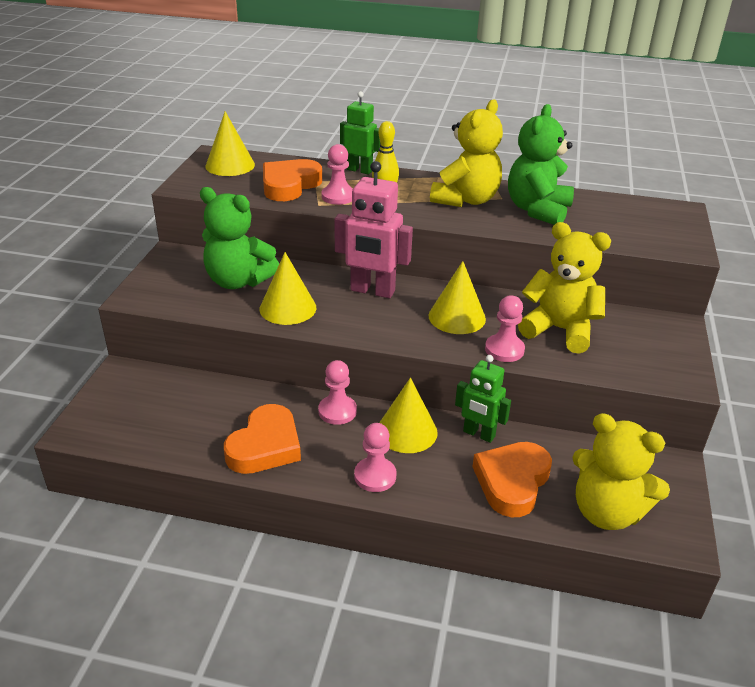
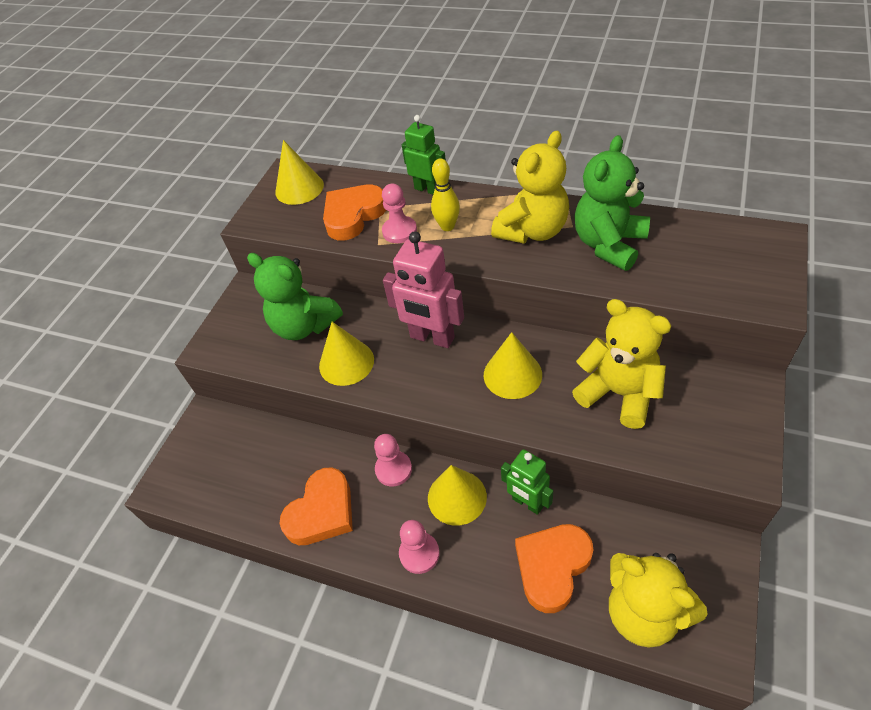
camera: 15 degrees right, 15 degrees up
(504, 349) = (555, 422): pink pawn -> none

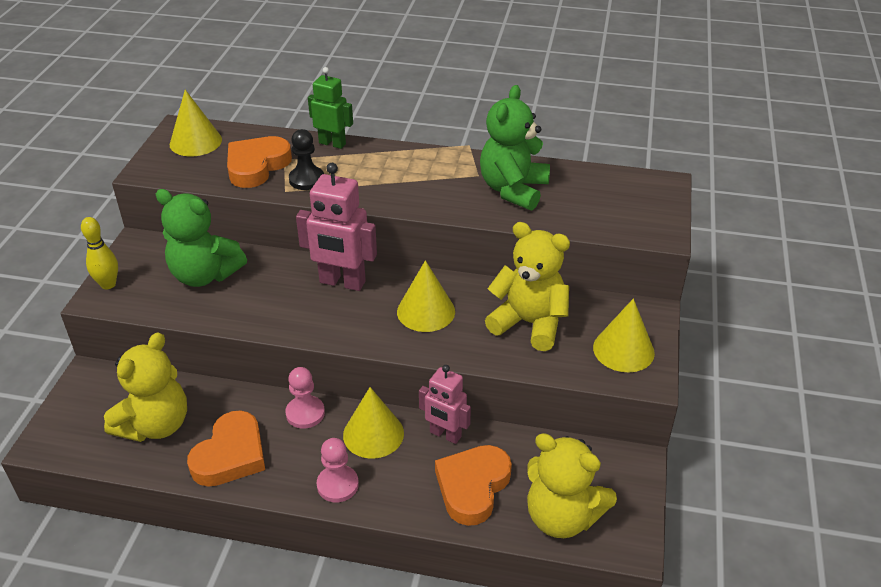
camera: 15 degrees left, 10 degrees down
(346, 362) = (254, 306): yellow cone -> yellow cone (623, 350)
(399, 231) = (306, 179): pink pawn -> black pawn
(447, 226) = (355, 175): yellow bowling pin -> yellow bowling pin (108, 284)
(527, 503) = (445, 435): green robot -> pink robot
(532, 231) = (440, 179): yellow teddy bear -> yellow teddy bear (155, 425)

